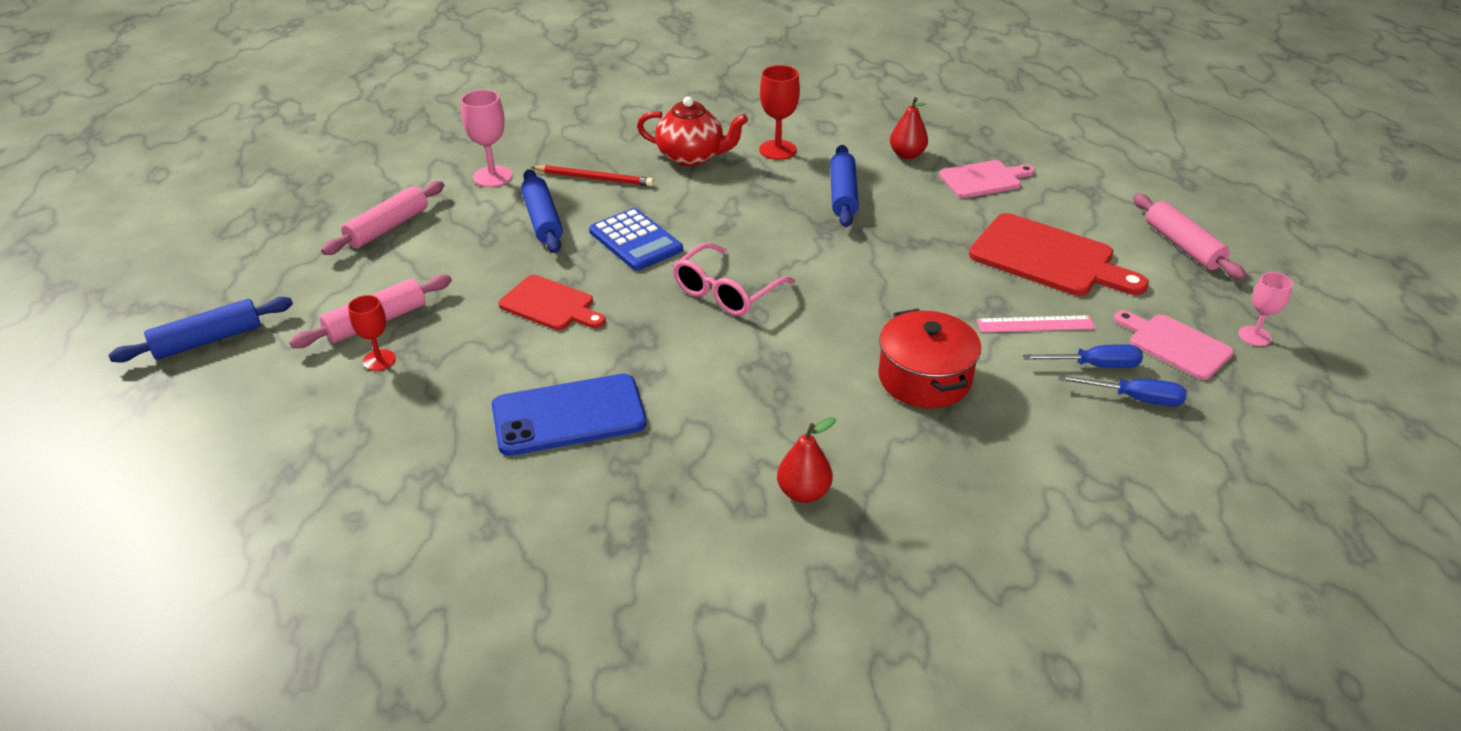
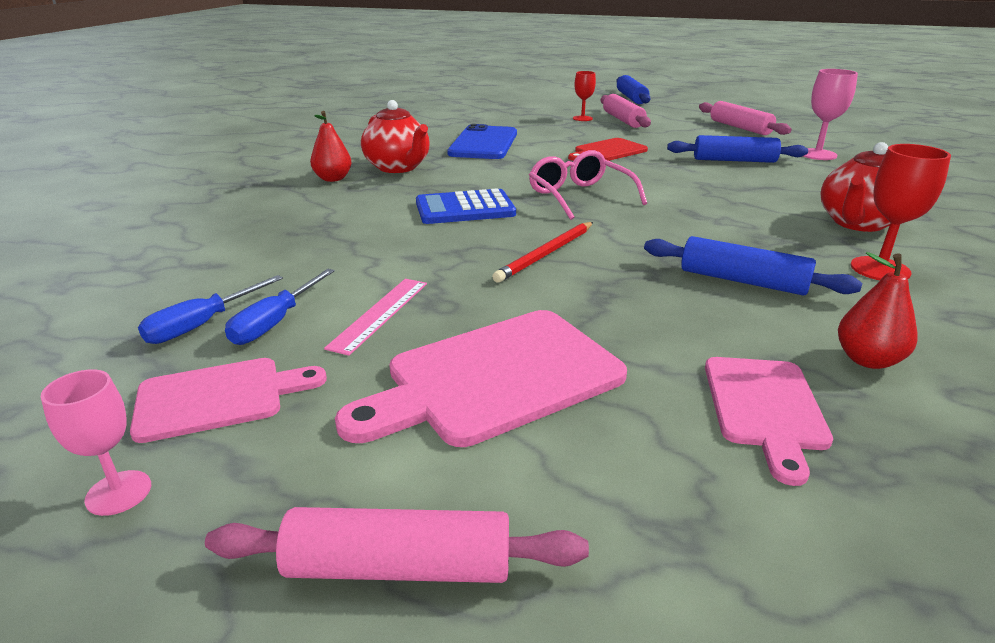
camera: 115 degrees right, 10 degrees down
(594, 178) = (809, 182): red pencil -> red pencil (546, 254)
(635, 241) = (684, 181): blue calculator -> blue calculator (465, 209)
(722, 453) = (398, 167): none -> red teapot
(924, 378) = (379, 237): red pot -> none
(1048, 258) = (495, 378): red cutting board -> pink cutting board

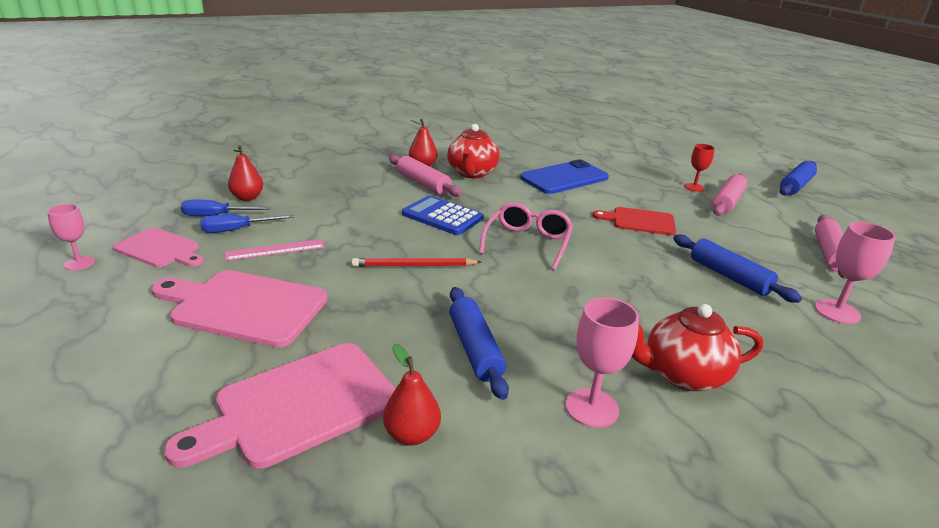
camera: 45 degrees right, 0 degrees up
(195, 288) = (247, 197): none -> red pear
(399, 567) = (73, 343): pink rolling pin -> pink rolling pin (423, 183)
(765, 408) = (299, 406): pink cutting board -> pink cutting board, size x1.61
(880, 269) = (591, 408): red goblet -> pink goblet

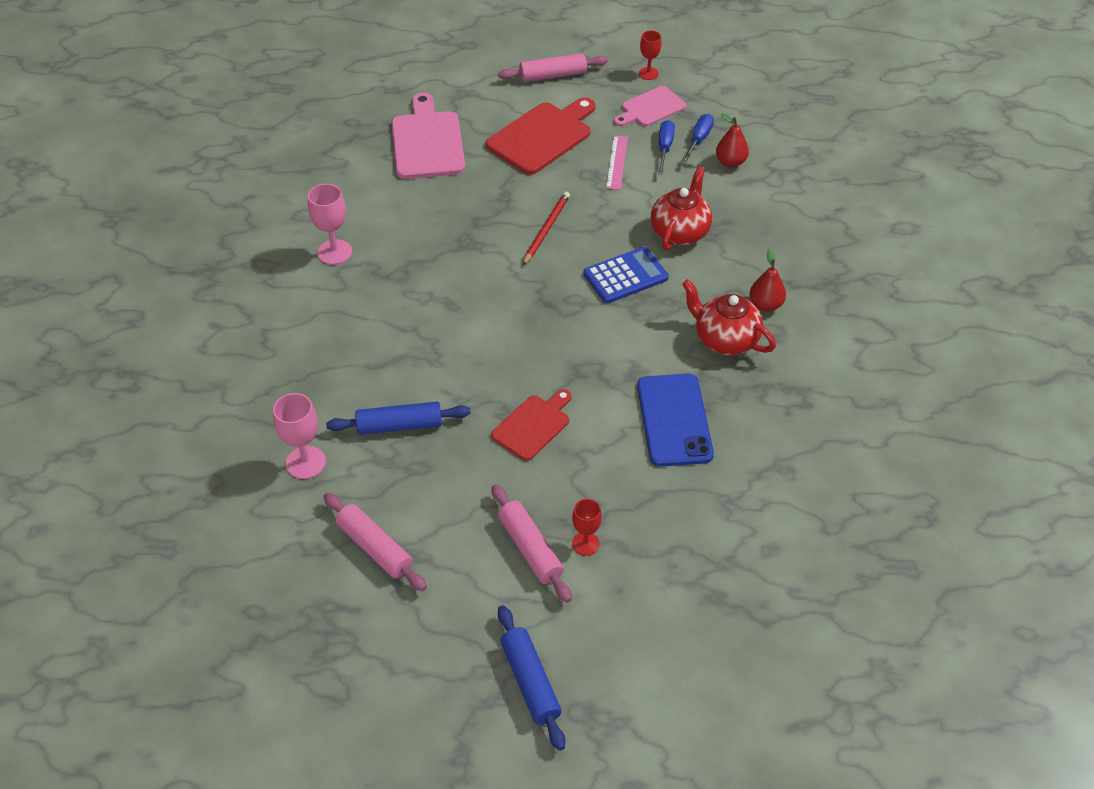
camera: 120 degrees right, 20 degrees up
(79, 263) = (648, 73): pink goblet -> red goblet
(244, 307) = (542, 136): pink cutting board -> red cutting board
(412, 434) = (374, 175): red pear -> none
(423, 183) = (712, 288): pink rolling pin -> pink rolling pin (553, 75)
(475, 349) = (423, 224): blue rolling pin -> none
(528, 243) = (542, 314): pink glasses -> none
(682, 375) = (324, 311): red teapot -> red teapot (680, 232)

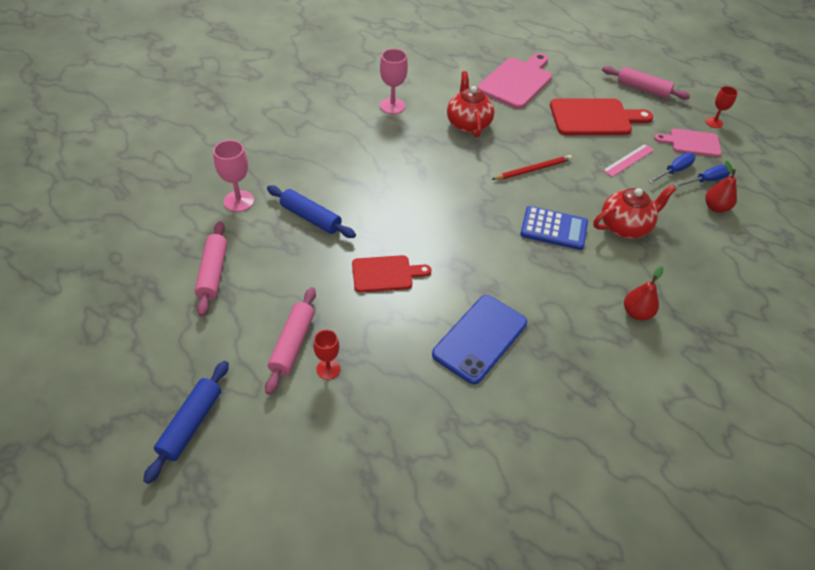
camera: 40 degrees right, 0 degrees up
(724, 339) = (578, 314): red teapot -> red teapot (468, 124)

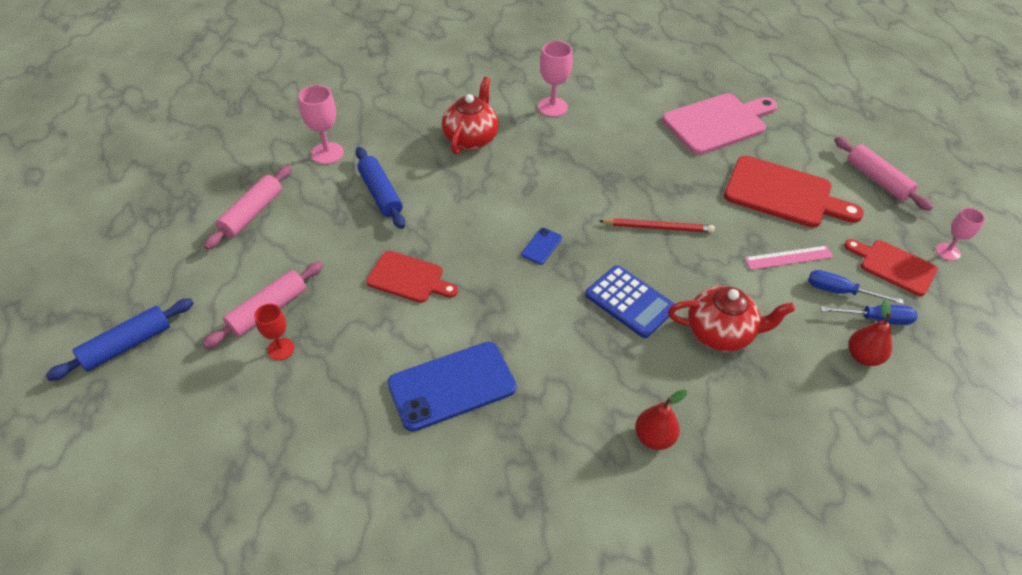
camera: 30 degrees right, 0 degrees up
(464, 212) = (541, 246): none -> blue phone
(468, 124) = (621, 152): red teapot -> red teapot (471, 138)
(674, 171) = (840, 291): blue screwdriver -> blue screwdriver turned 150 degrees counterclockwise
(691, 143) = (893, 266): pink cutting board -> red cutting board
(714, 122) = (947, 252): red goblet -> pink goblet

